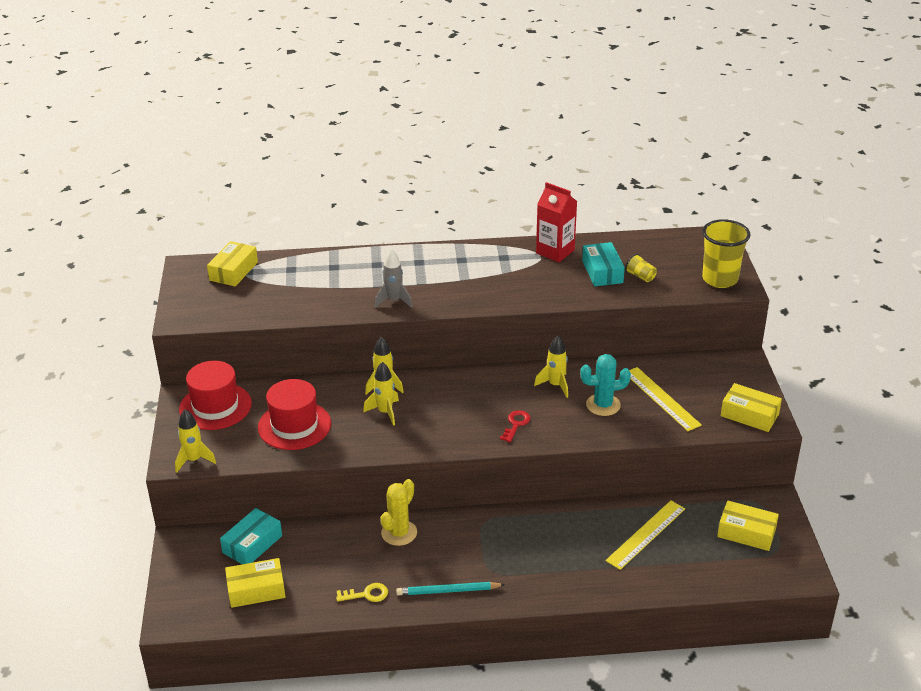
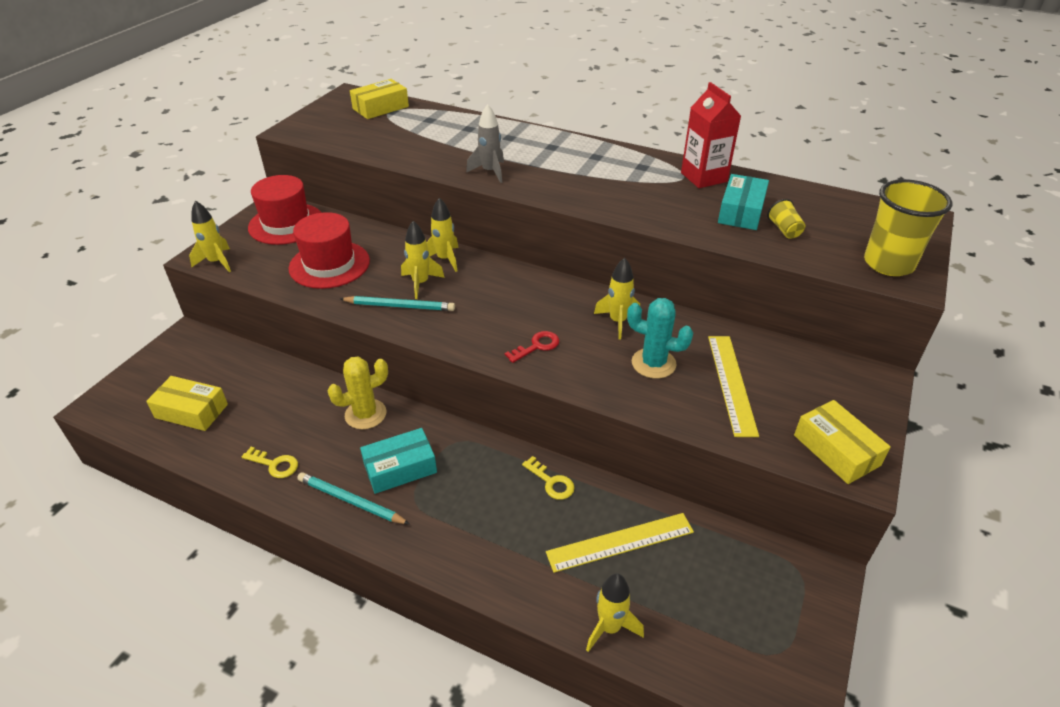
camera: 30 degrees right, 5 degrees up
(252, 544) = (234, 366): turquoise box -> turquoise box (400, 468)
(387, 435) = (399, 306): none -> turquoise pencil
(573, 519) = (551, 482): none -> yellow key
(677, 582) = (609, 627): none -> yellow rocket
(746, 533) = (752, 604): yellow box -> none

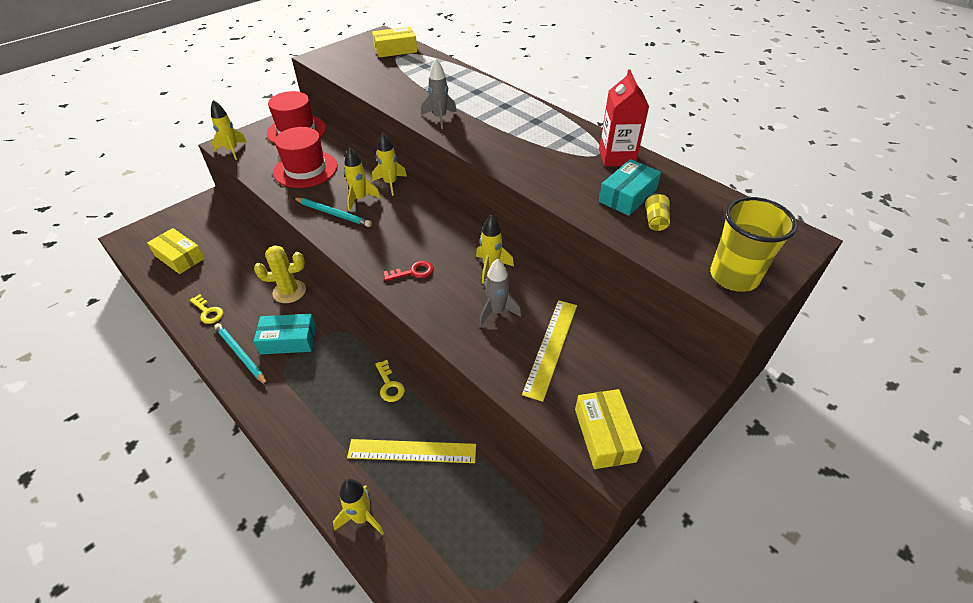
camera: 20 degrees right, 5 degrees up
(653, 363) = (496, 312): turquoise cactus -> grey rocket

